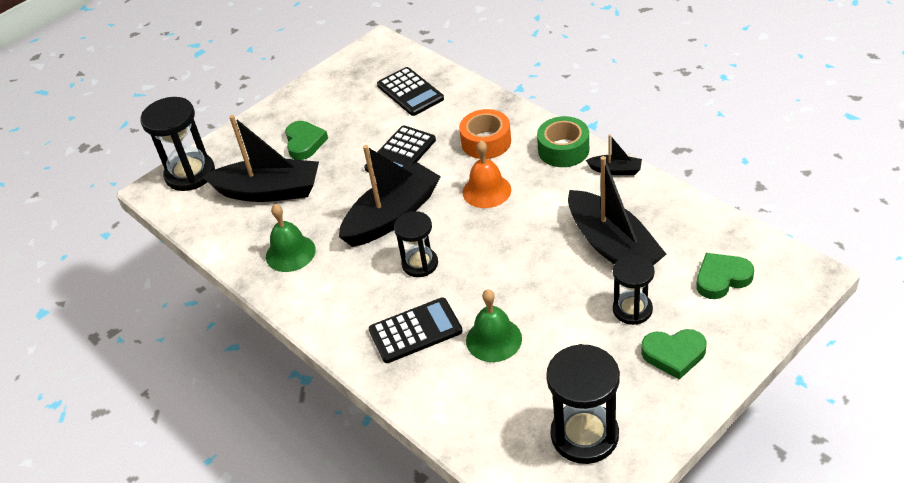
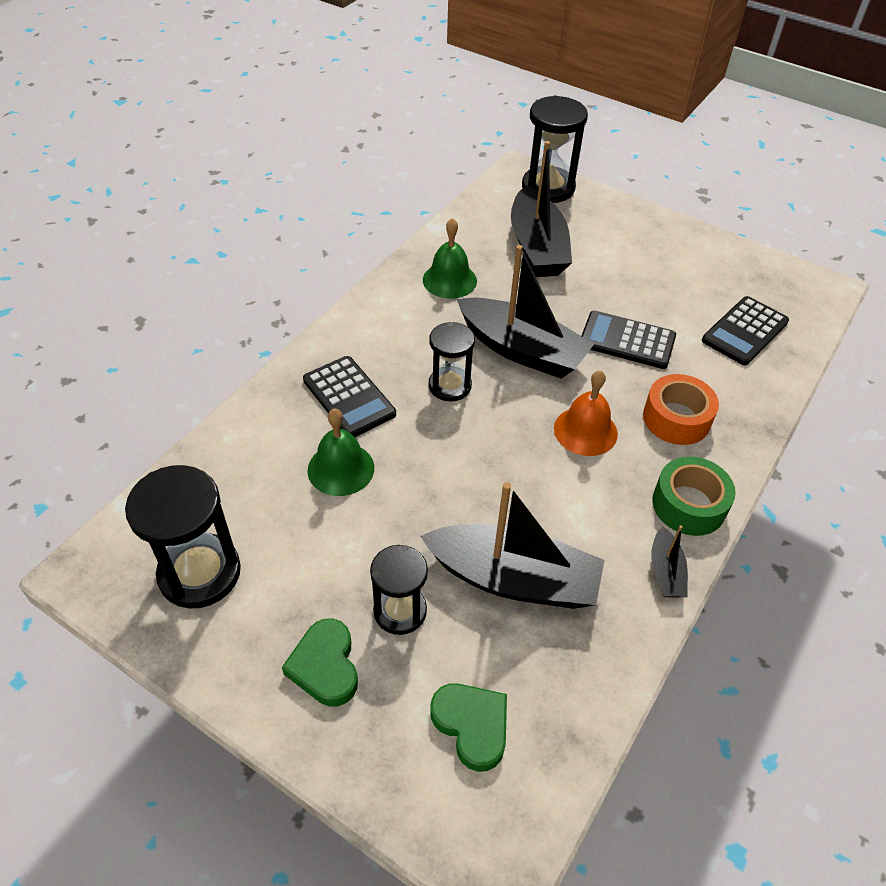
camera: 70 degrees right, 5 degrees up
(304, 143) = (621, 258): green heart -> none
(612, 245) = (513, 579): black boat -> black boat turned 120 degrees counterclockwise

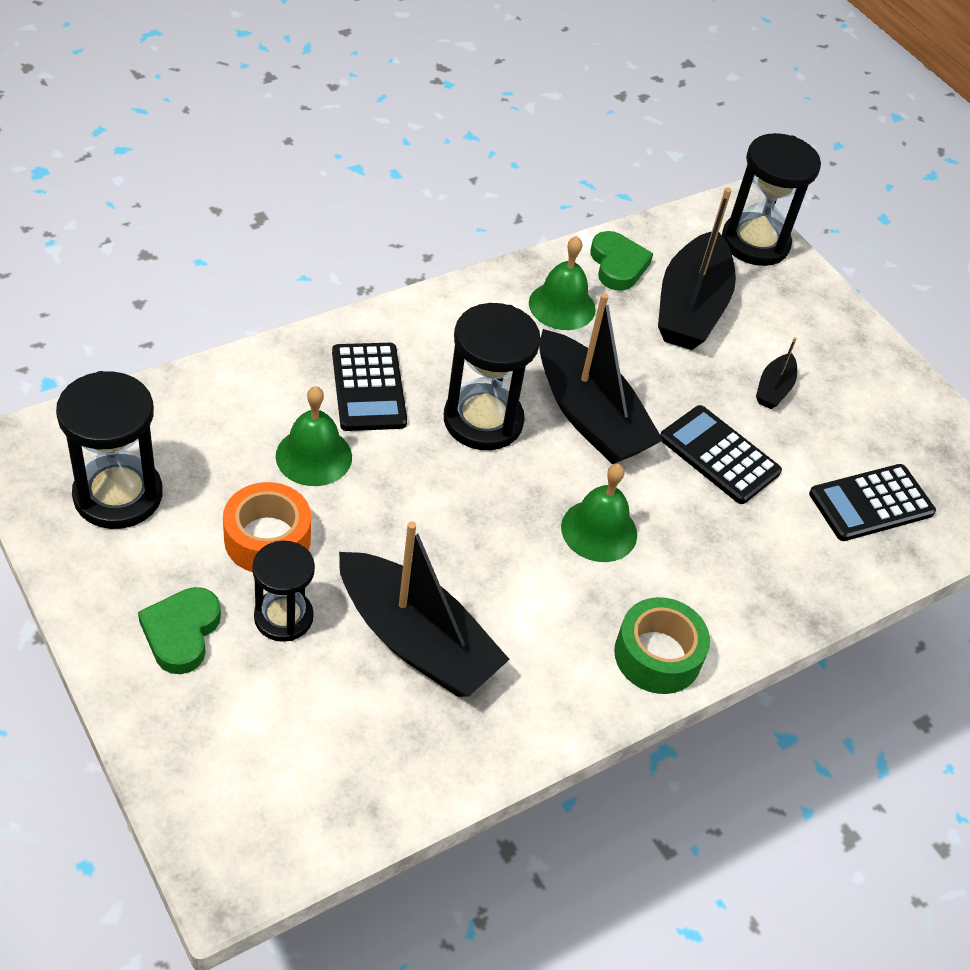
camera: 20 degrees right, 0 degrees up
(449, 386) = (483, 420): black hourglass -> black hourglass, size x1.56
(472, 725) = (283, 751): green heart -> green heart (617, 265)
(585, 431) = (599, 530): orange bell -> green bell
(665, 571) = (581, 708): black boat -> black boat (774, 389)
(676, 418) = (712, 562): orange tape -> orange tape (267, 539)

